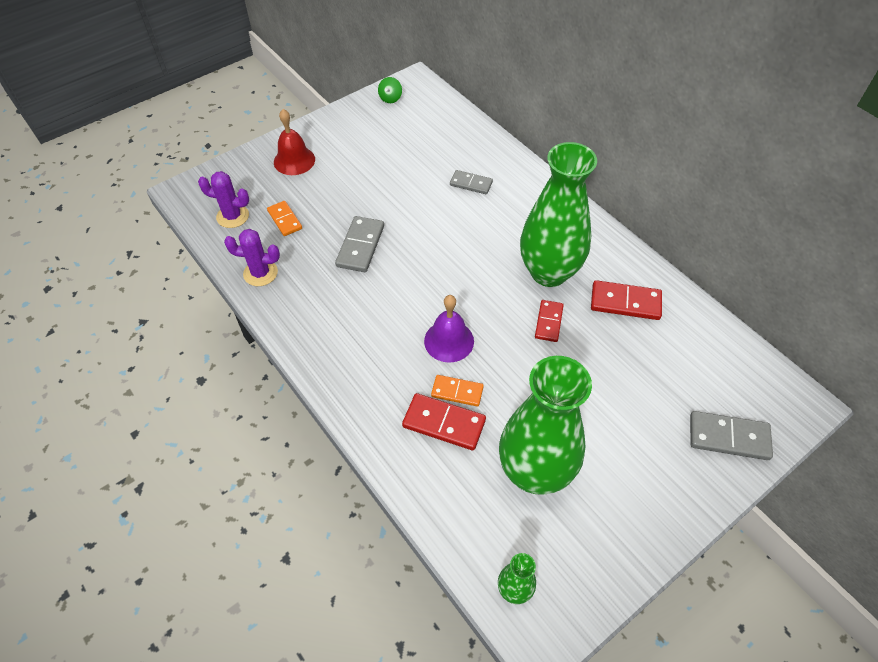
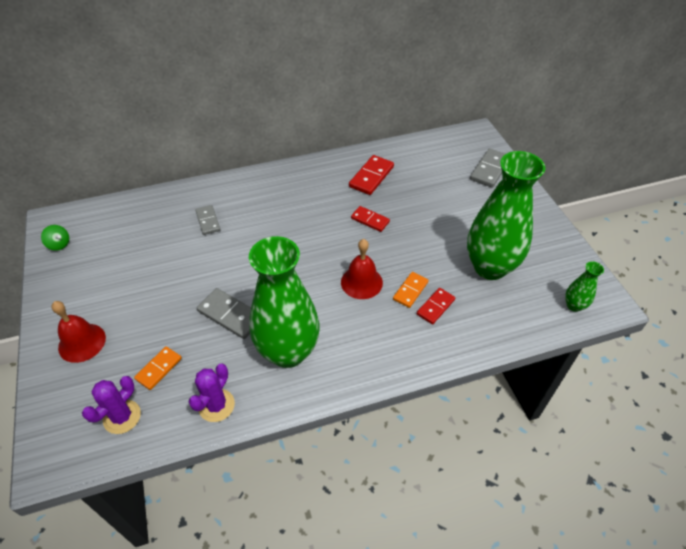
camera: 70 degrees left, 5 degrees down
(284, 220) = (159, 369): orange domino -> orange domino turned 45 degrees counterclockwise
(444, 423) = (435, 307): red domino -> red domino, size x0.66
(449, 341) = (361, 282): purple bell -> red bell
(471, 183) = (208, 221): grey domino -> grey domino turned 60 degrees counterclockwise
(549, 272) = (325, 205): green vase -> green vase (288, 352)

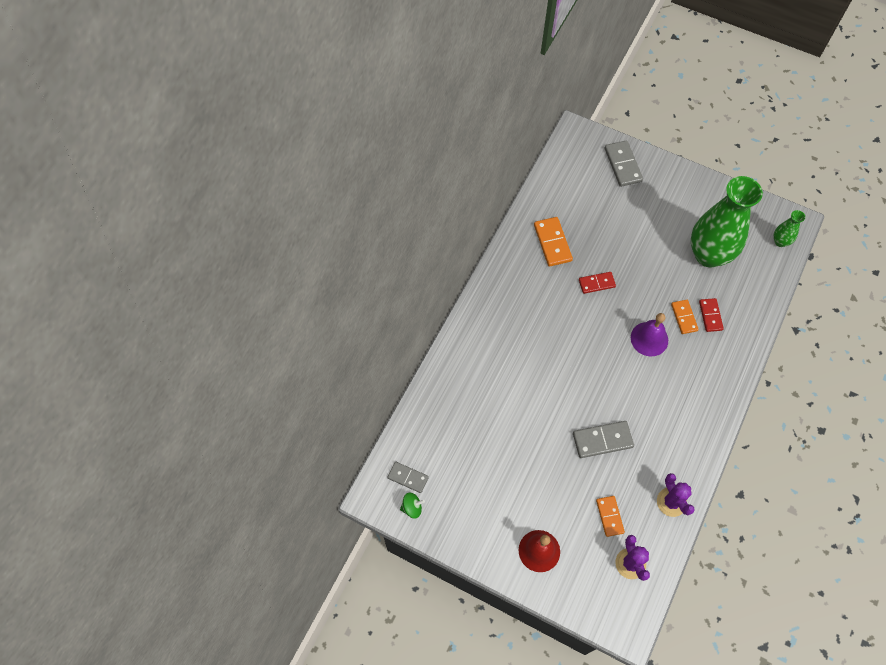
camera: 45 degrees left, 15 degrees up
(208, 221) = (490, 387): grey domino -> grey domino (408, 477)
(288, 352) = (666, 429): green vase -> none
(361, 282) = (649, 339): red bell -> purple bell
(371, 177) = (552, 243): red domino -> orange domino

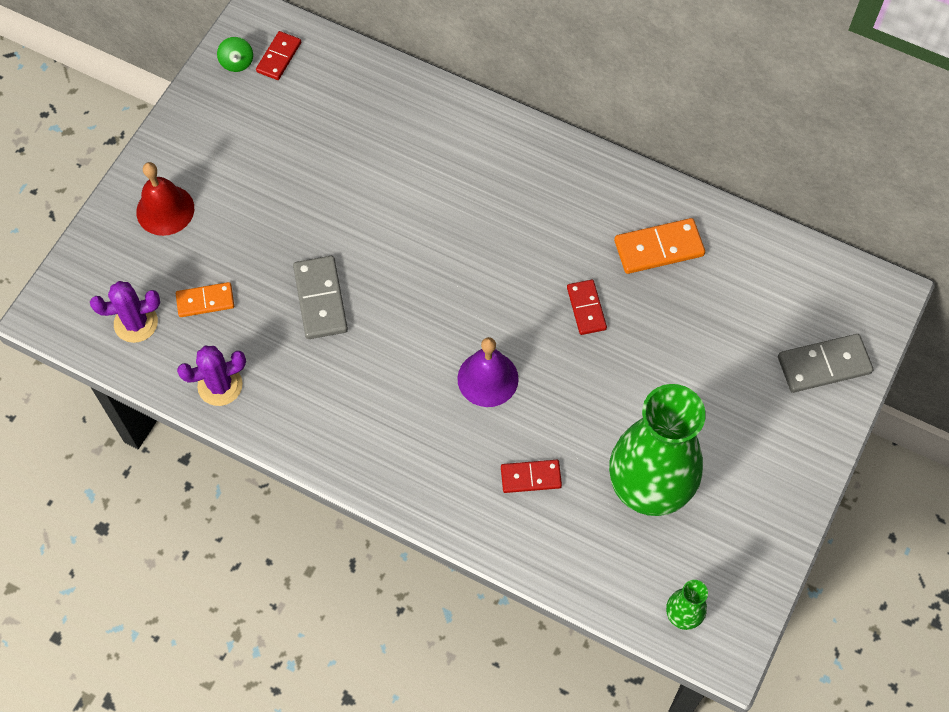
camera: 90 degrees right, 0 degrees up
(408, 477) = (279, 57): grey domino -> red domino
(684, 317) = (527, 435): orange domino -> none

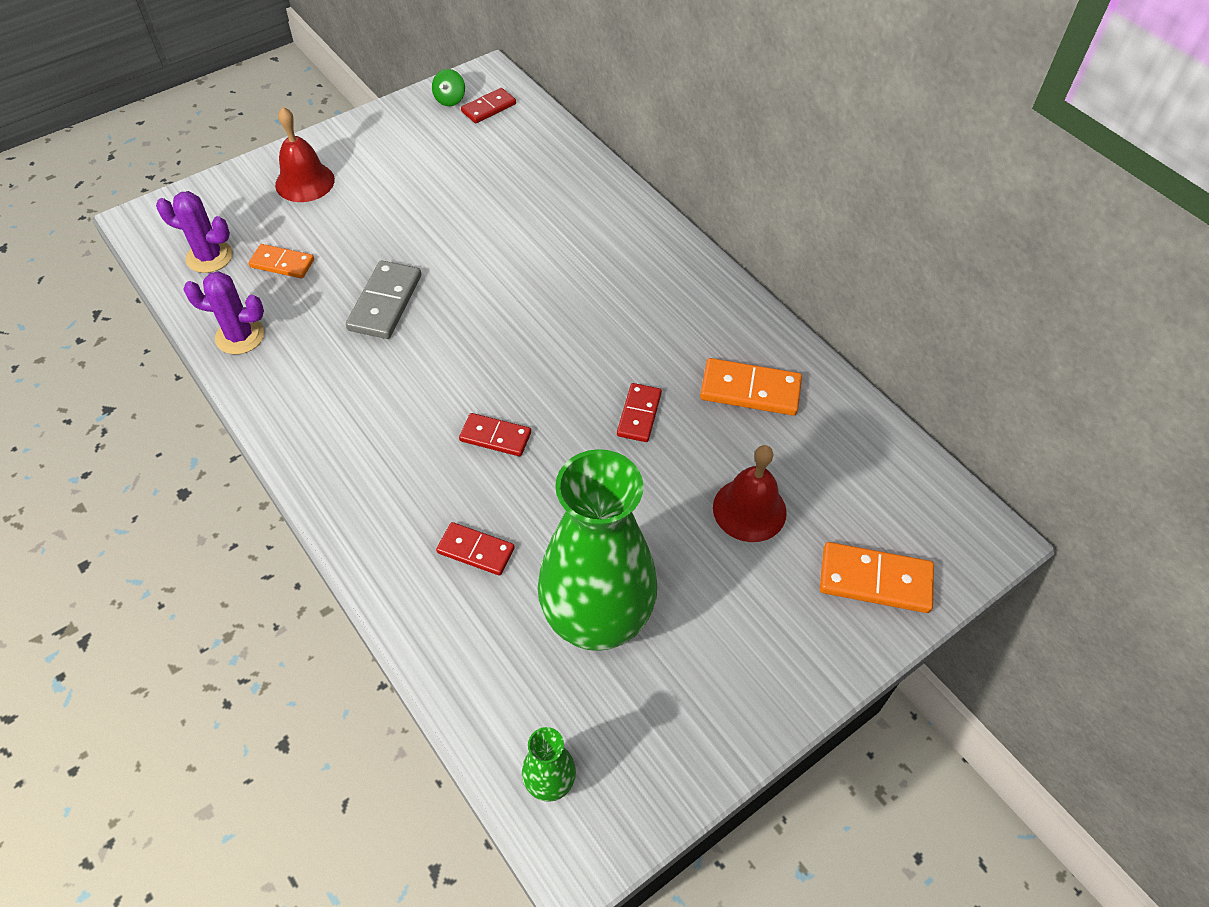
camera: 25 degrees right, 10 degrees down
(487, 378) = (495, 437): purple bell -> red domino
(710, 351) = (749, 509): none -> red bell
(824, 365) = (875, 580): grey domino -> orange domino

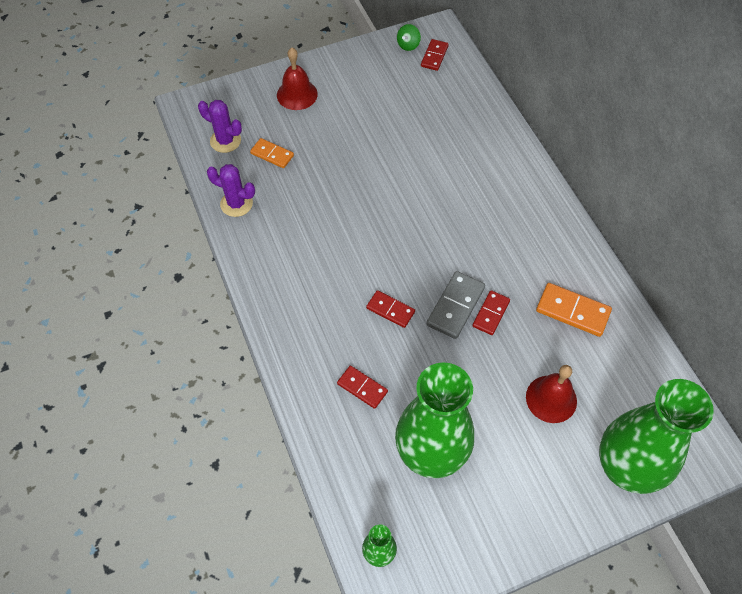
camera: 15 degrees right, 5 degrees up
(385, 303) = (335, 197): grey domino -> grey domino (455, 306)
(488, 108) = (434, 56): red domino -> red domino turned 45 degrees counterclockwise
(875, 580) = (626, 468): orange domino -> green vase

